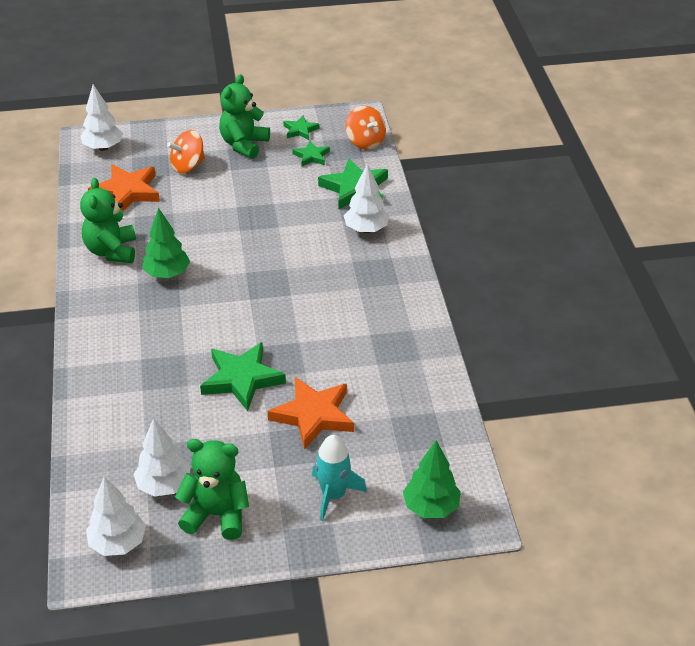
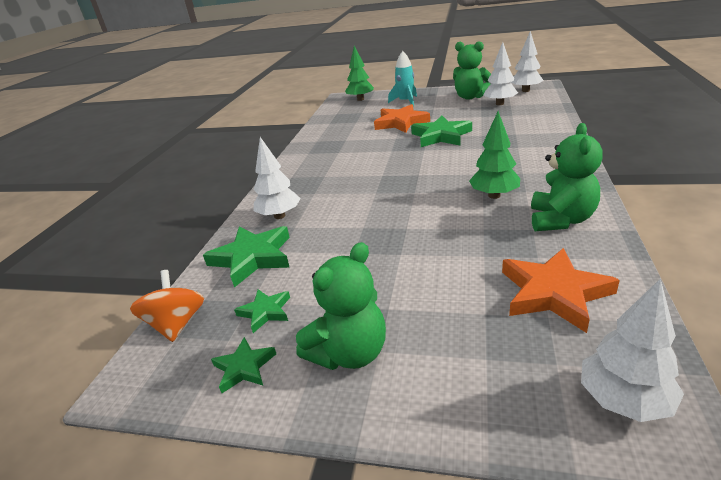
camera: 155 degrees left, 10 degrees down
(188, 166) = (453, 325): orange spinning top -> none

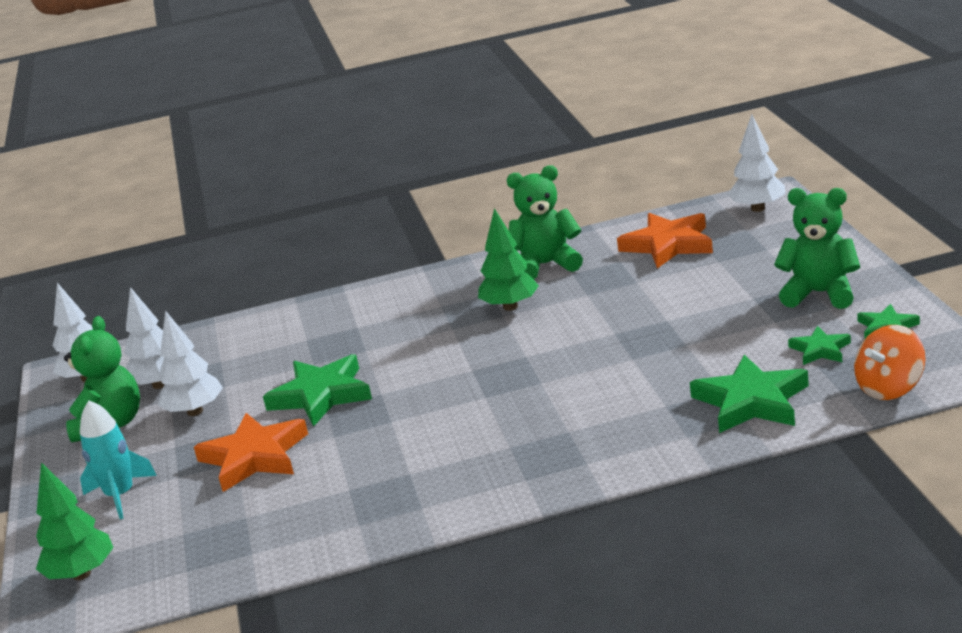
camera: 115 degrees left, 5 degrees down
(279, 216) = (649, 429): white tree -> white tree (195, 411)

